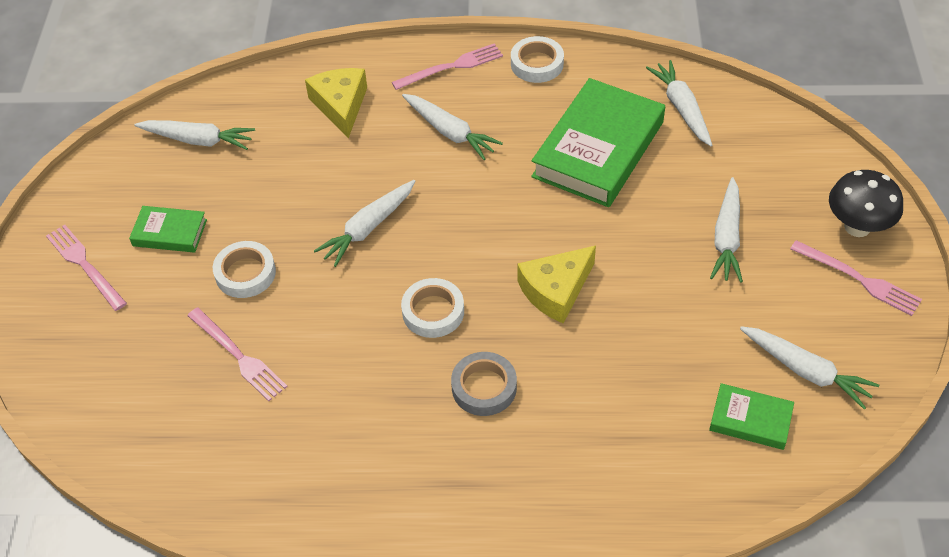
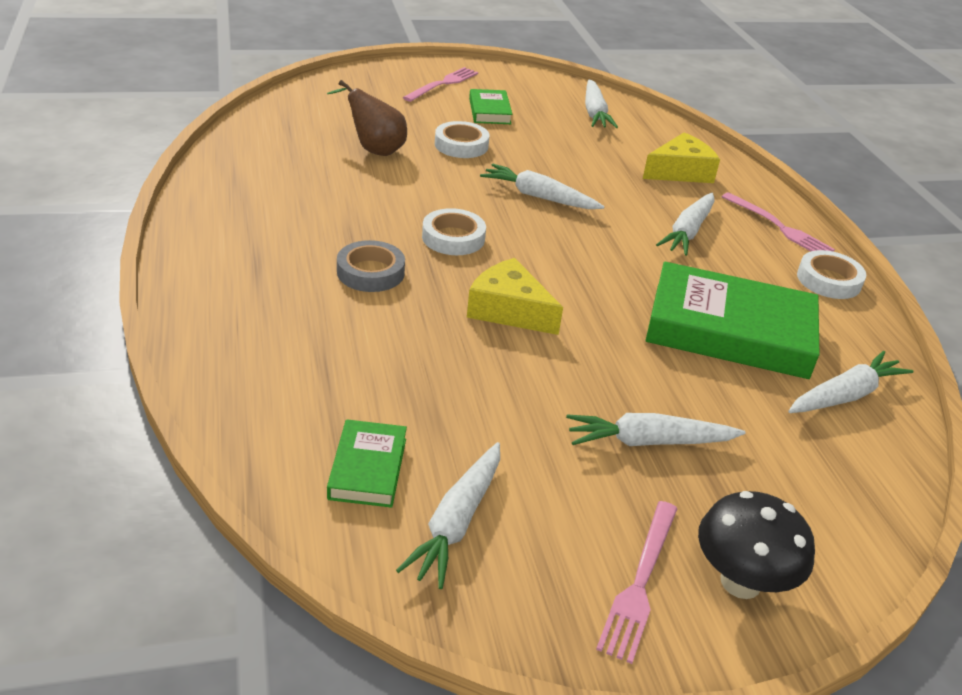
camera: 70 degrees right, 15 degrees down
(238, 356) = (374, 150): pink fork -> brown pear

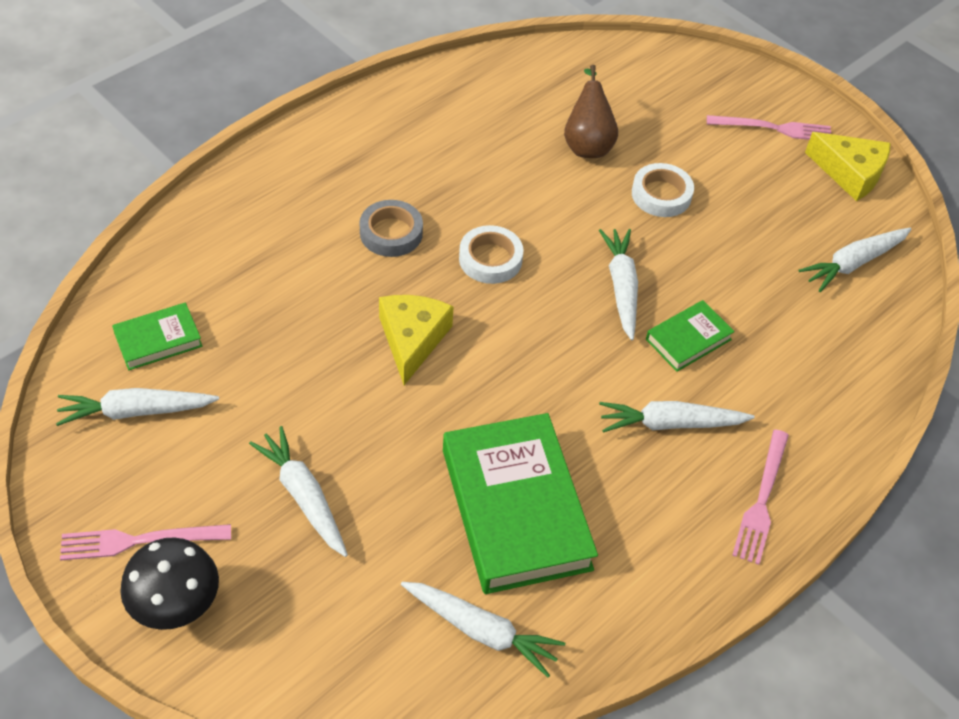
camera: 60 degrees right, 15 degrees up
(489, 111) = (756, 185): green book -> green book (688, 339)
(680, 172) = (796, 379): yellow cheese -> yellow cheese (850, 173)
(828, 280) = (688, 572): white tape -> none

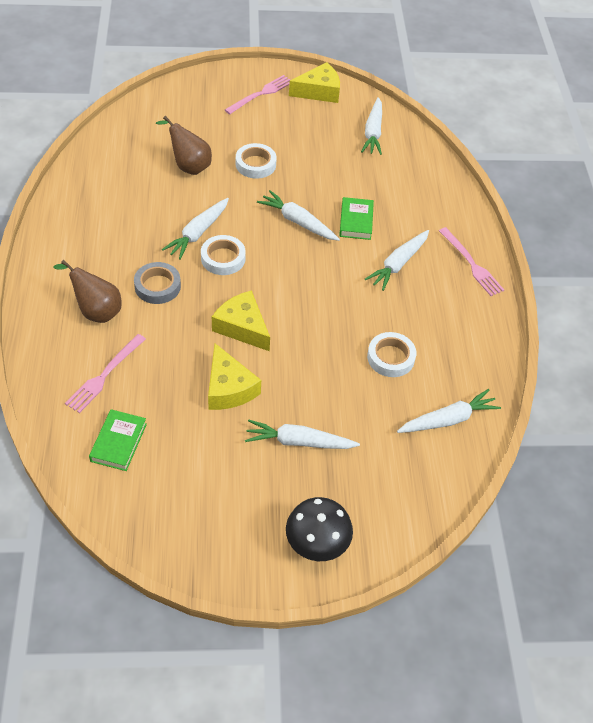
camera: 50 degrees left, 0 degrees up
(136, 411) = (161, 485): white carrot -> white carrot (198, 233)
(139, 540) = (256, 537): pink fork -> pink fork (105, 375)
(307, 209) = (96, 311): none -> brown pear
(316, 383) = (228, 388): none -> yellow cheese
(515, 508) = (390, 357): green book -> white tape

